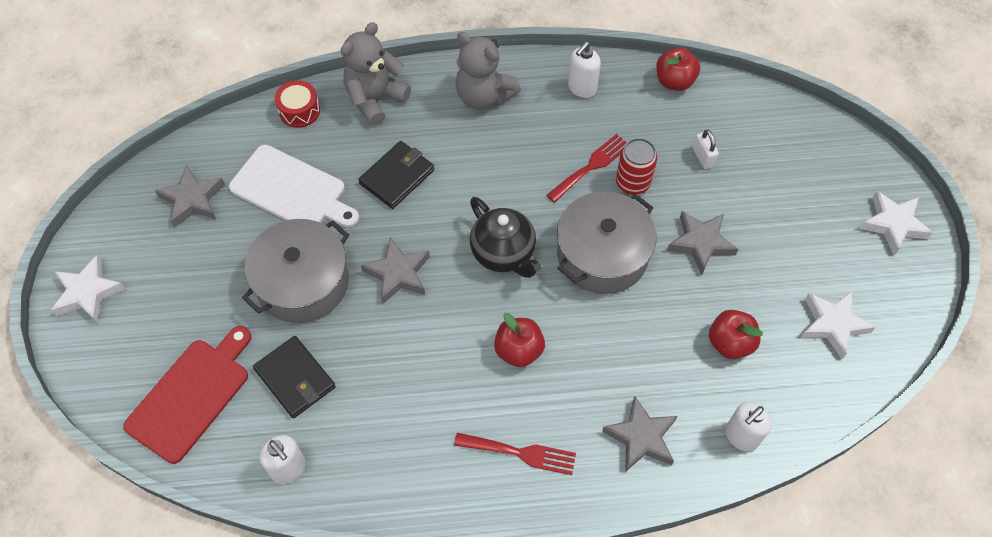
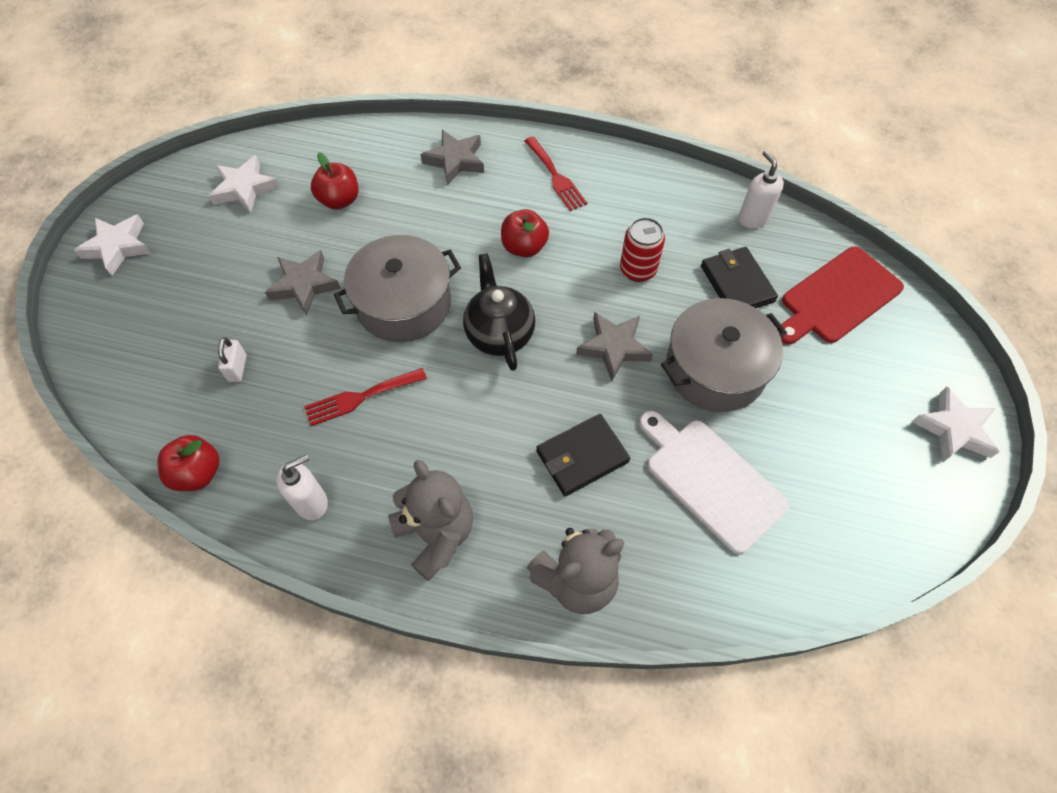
camera: 160 degrees left, 0 degrees up
(192, 199) = (834, 507): grey star -> none
(299, 111) = (682, 596): red drum -> none
(521, 453) = (556, 177): red fork -> red fork turned 150 degrees counterclockwise
(632, 183) = (329, 365): red can -> red can (638, 270)
(741, 436) = (378, 140): white soap dispenser -> none

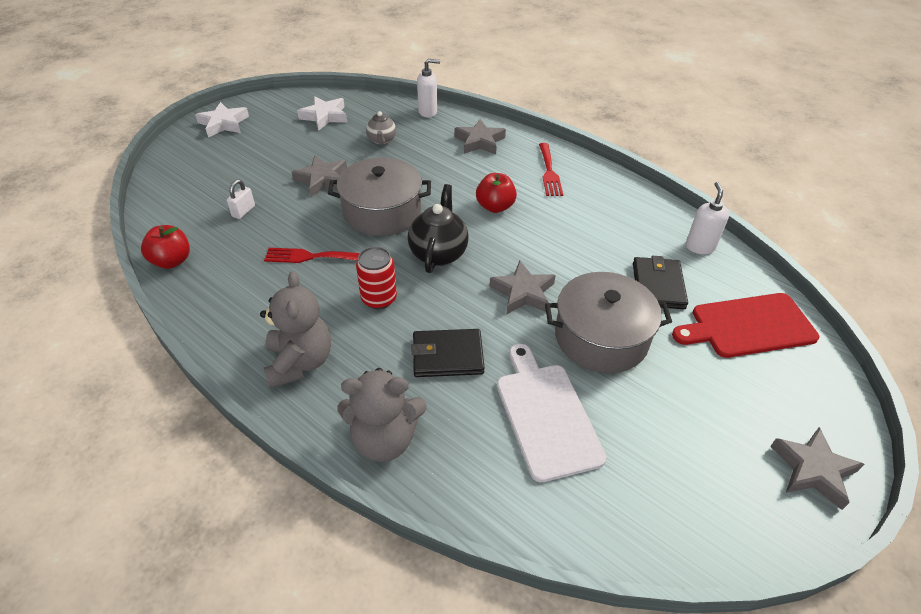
camera: 25 degrees right, 15 degrees down
(312, 502) = (230, 307): white soap dispenser -> white soap dispenser (428, 112)
(339, 200) = (382, 140): red apple -> grey teapot
(638, 270) = (577, 249): red can -> red can (379, 299)
(954, 429) = (813, 470): white star -> grey star

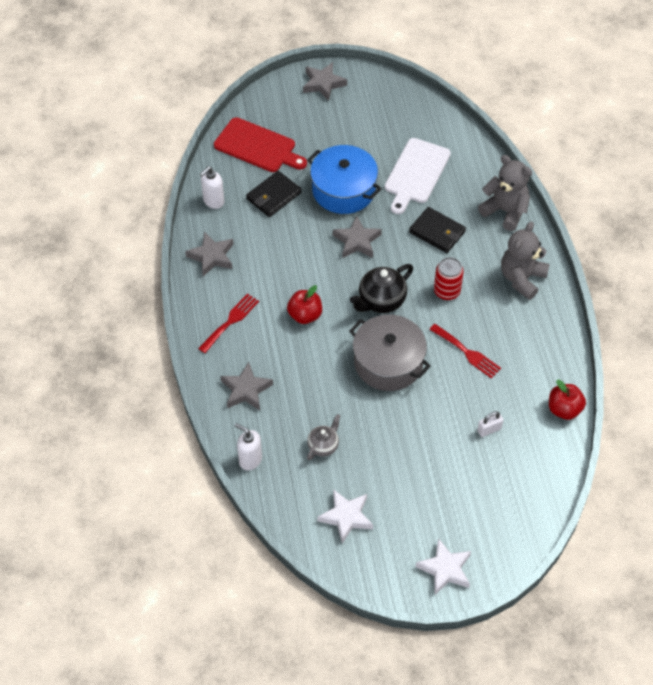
camera: 140 degrees left, 10 degrees up
(322, 179) = (407, 427): grey star -> grey star (212, 256)
(601, 337) = (343, 190): grey pot -> blue pot

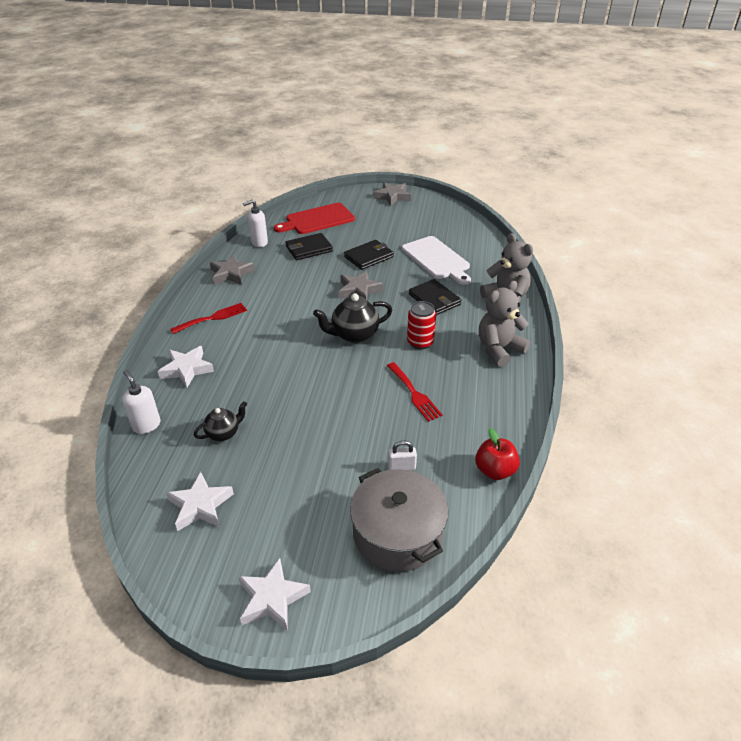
camera: 20 degrees right, 15 degrees down
(246, 390) = (187, 369): grey star -> white star
(258, 146) = (317, 220): red cutting board -> red cutting board turned 105 degrees clockwise
(305, 315) = (279, 329): red apple -> none
(323, 446) = (223, 433): grey teapot -> black teapot
(343, 190) = (369, 257): blue pot -> black wallet
(388, 362) = (332, 382): grey pot -> grey pot (397, 533)
(416, 173) = (437, 259): white cutting board -> white cutting board turned 75 degrees counterclockwise

